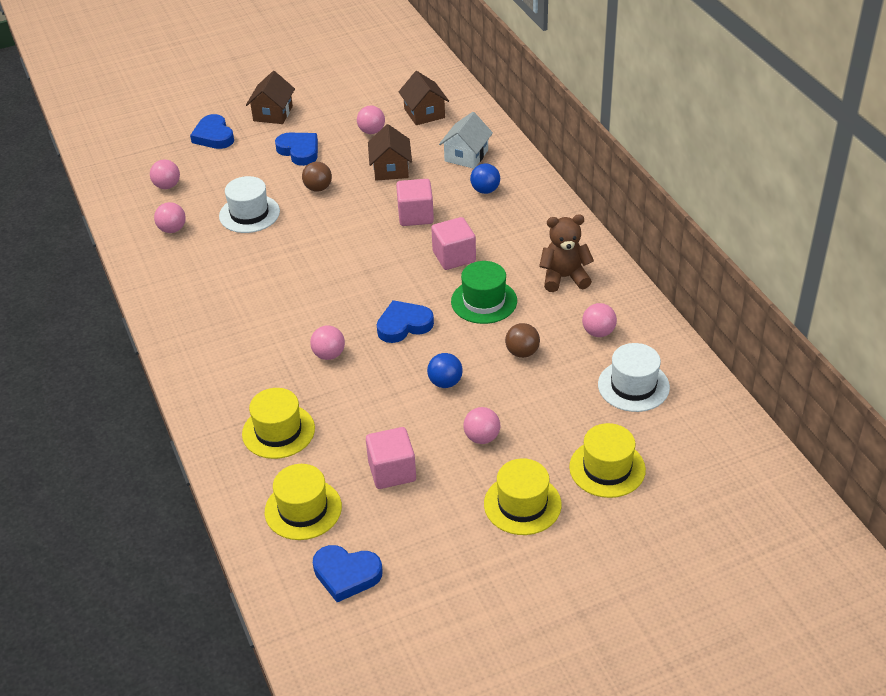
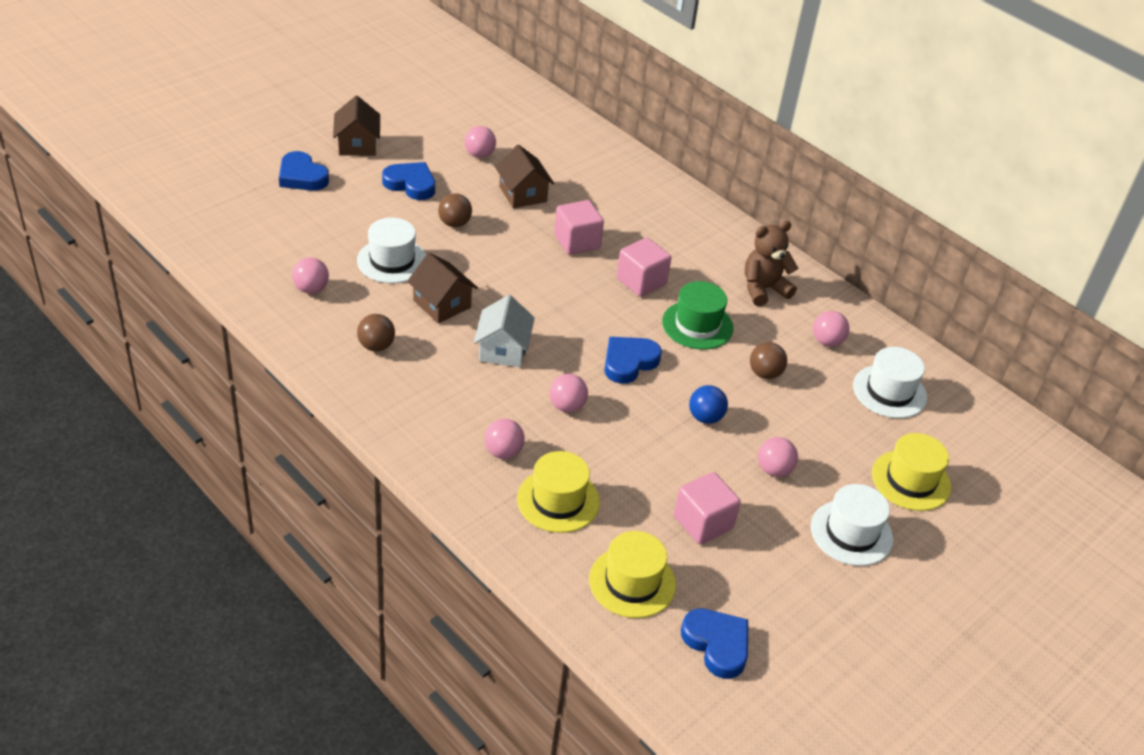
camera: 25 degrees left, 0 degrees up
(167, 186) = (277, 239): pink ball -> pink ball (503, 452)
(199, 282) = (376, 346): none -> brown ball
(346, 575) = (717, 644): blue heart -> blue heart turned 120 degrees counterclockwise
(424, 113) = (526, 130): brown house -> brown house (442, 304)
(466, 156) = (595, 172): white house -> white house (503, 349)
(485, 190) = (634, 207): blue ball -> none
(522, 504) = (851, 533): yellow hat -> white hat

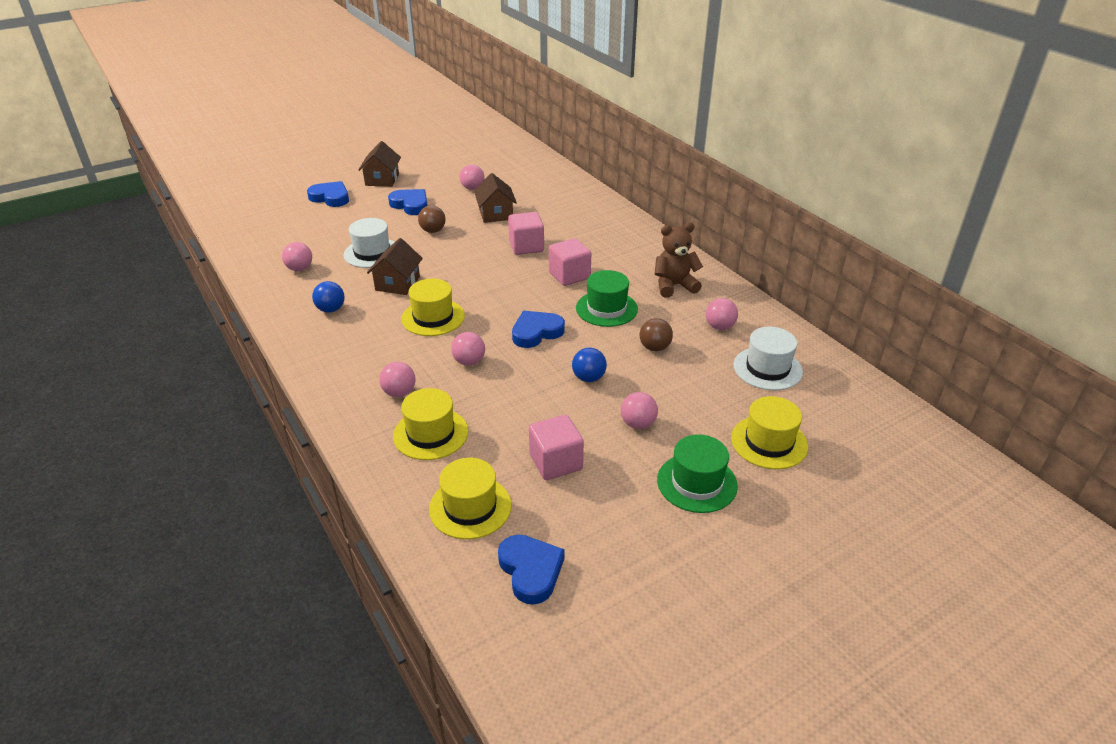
camera: 15 degrees right, 5 degrees down
(302, 176) = (330, 197): blue heart -> blue heart turned 150 degrees clockwise
(376, 346) = (331, 309): brown ball -> blue ball
(442, 304) = (397, 283): brown house -> brown house turned 45 degrees clockwise
(503, 349) = (433, 317): white house -> yellow hat
(851, 533) = (697, 483): white hat -> green hat

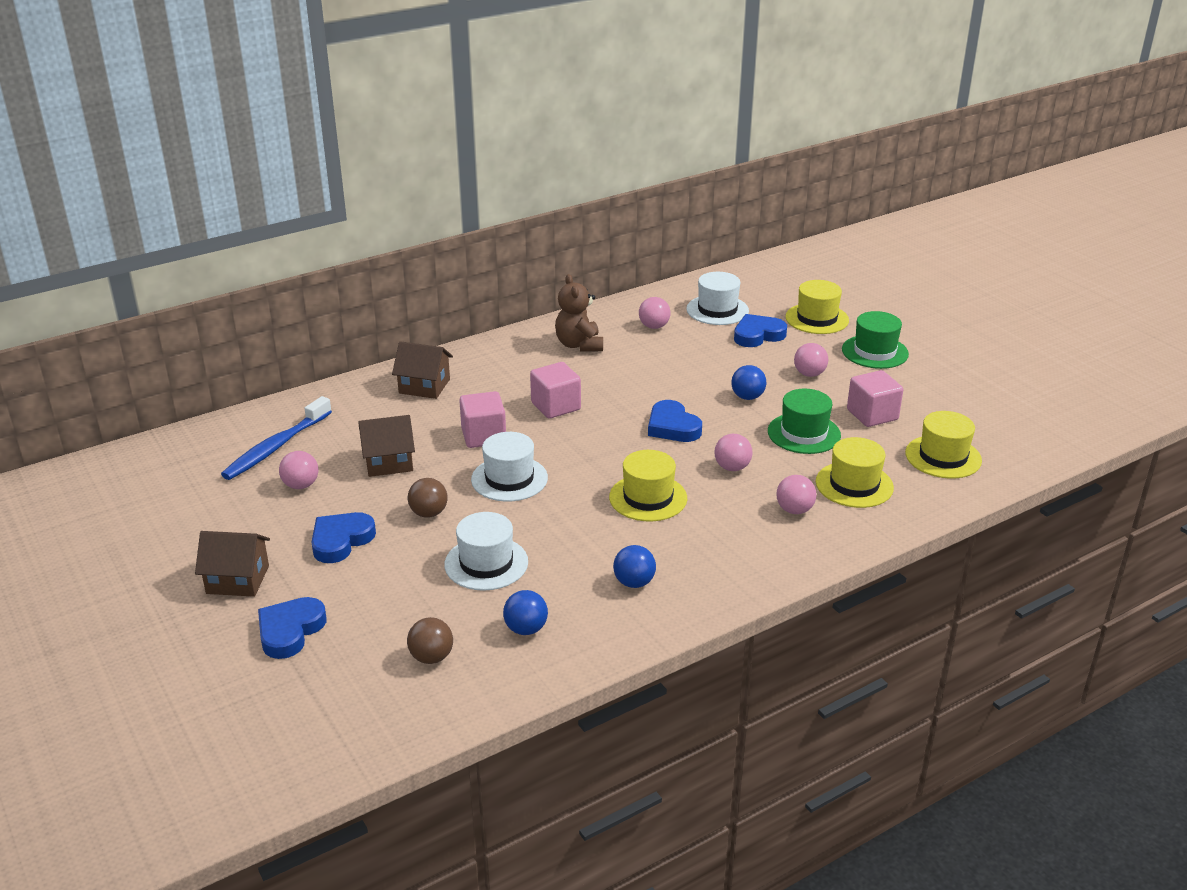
camera: 90 degrees left, 5 degrees down
(300, 269) = (526, 629): pink ball -> blue ball
(397, 283) = (570, 532): brown house -> brown house (424, 386)
(468, 258) = (509, 479): none -> white hat
(517, 177) = (276, 447): none -> blue toothbrush
(531, 571) = (999, 426): blue heart -> blue heart (758, 335)
(606, 308) = (624, 384): green hat -> green hat (804, 433)
(654, 348) = (692, 361): brown ball -> brown ball (431, 657)

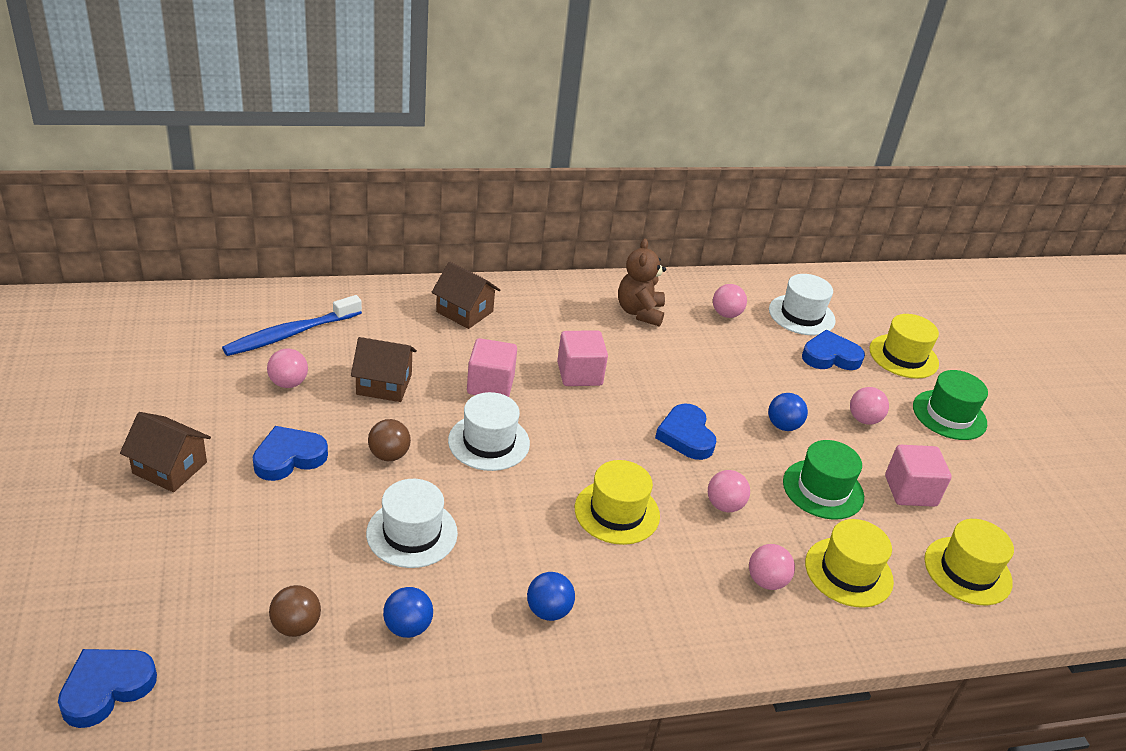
camera: 15 degrees right, 5 degrees up
(290, 631) = (182, 544): blue heart -> blue heart (106, 688)

